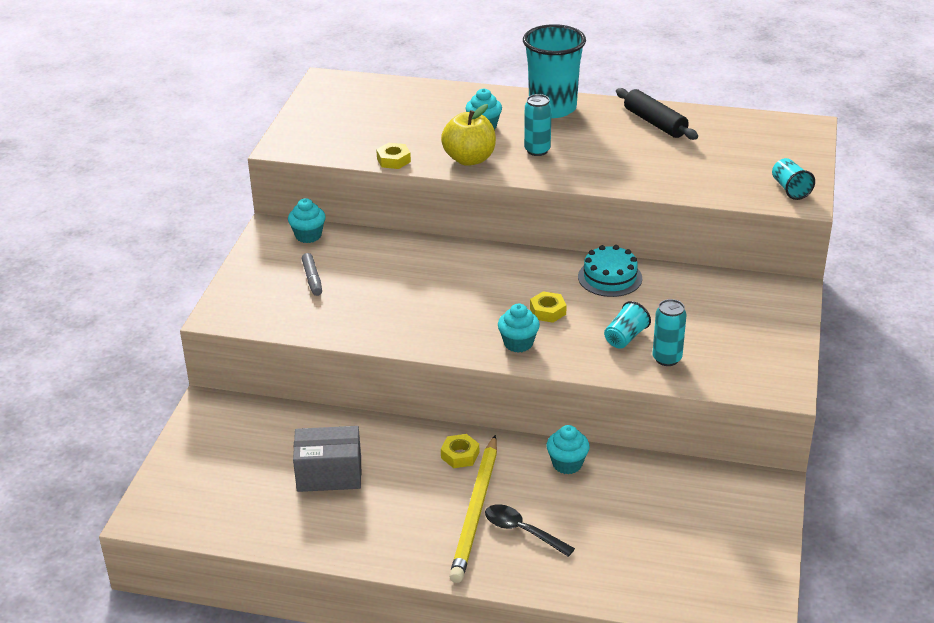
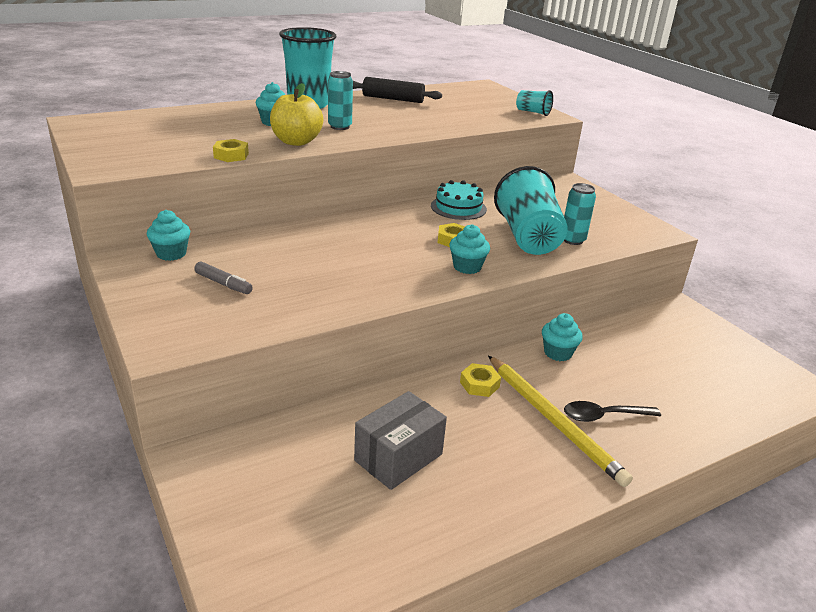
camera: 45 degrees left, 5 degrees down
(625, 337) = (528, 237): turquoise cup -> turquoise cup, size x2.12

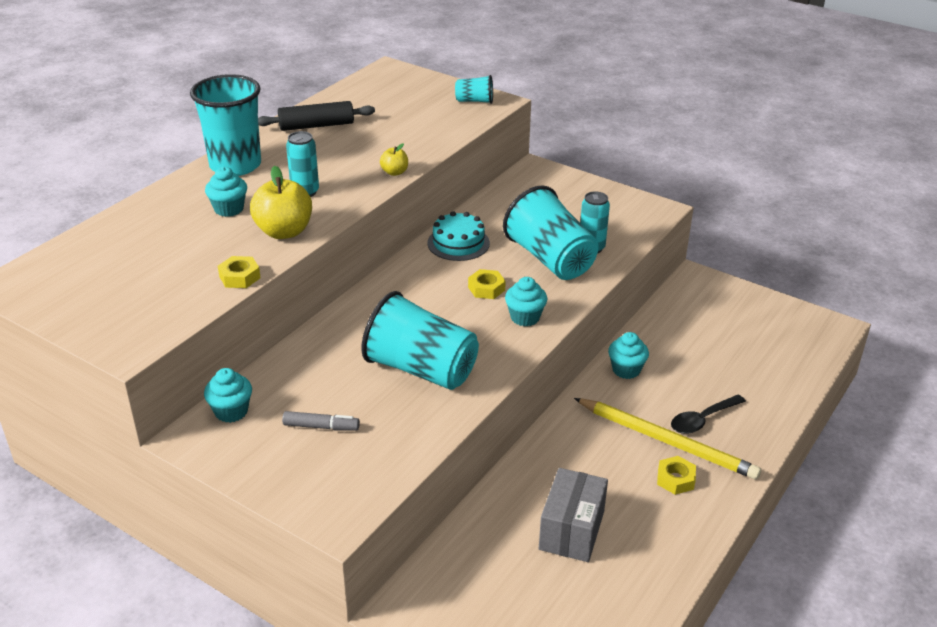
camera: 25 degrees left, 5 degrees up
(343, 273) = (421, 369): none -> turquoise cup
(421, 132) = (394, 172): none -> yellow apple
(479, 384) = (584, 431): yellow nut -> yellow nut (675, 479)

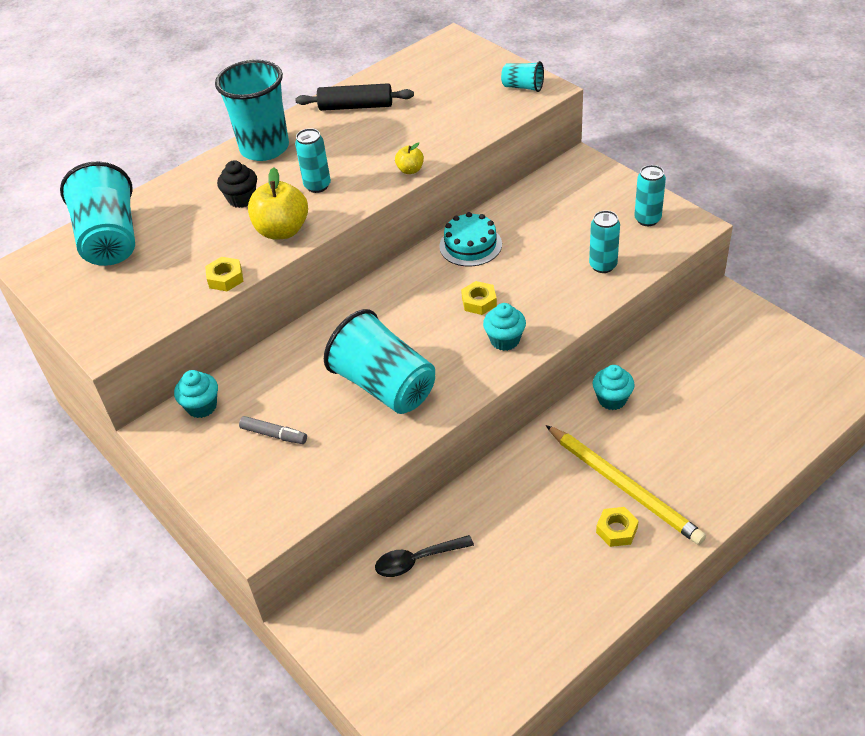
camera: 20 degrees right, 10 degrees up
(229, 209) = (242, 199): turquoise cupcake -> black cupcake
(550, 259) = (555, 275): turquoise cup -> turquoise cup (110, 239)
(571, 530) = (494, 567): grey box -> none
(616, 208) = (647, 219): none -> turquoise can
(702, 420) = (669, 468): black spoon -> black spoon (417, 560)

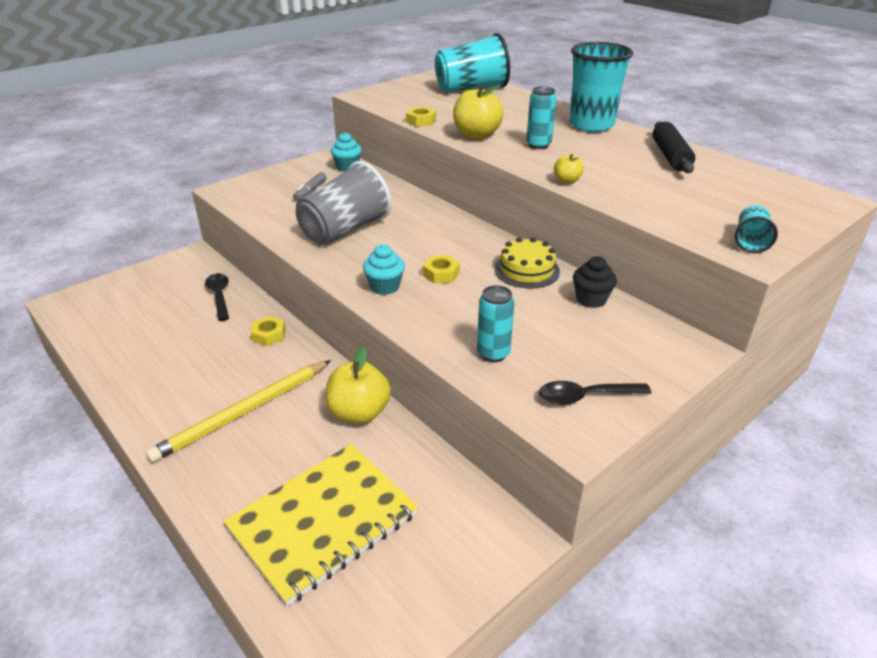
camera: 85 degrees right, 10 degrees down
(242, 199) = (518, 121): black cupcake -> black cupcake (591, 299)
(385, 386) = (344, 230): turquoise cup -> grey cup
(470, 245) = (526, 270): turquoise cake -> yellow cake
(612, 399) = (359, 413): turquoise cupcake -> yellow apple
(616, 530) = (195, 403): yellow nut -> yellow nut (269, 335)
(647, 219) = (585, 397): turquoise can -> black spoon
(738, 406) = (323, 522): none -> yellow notebook

